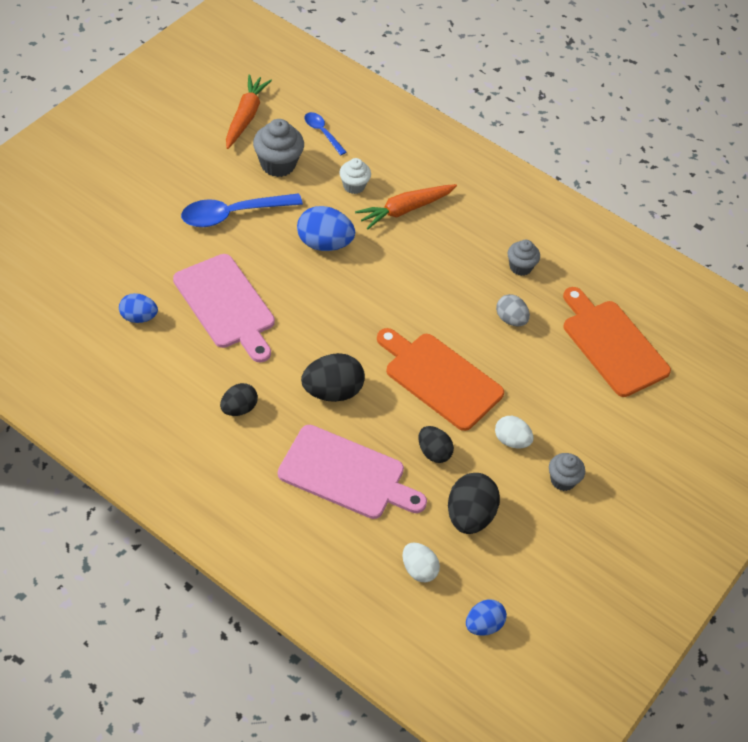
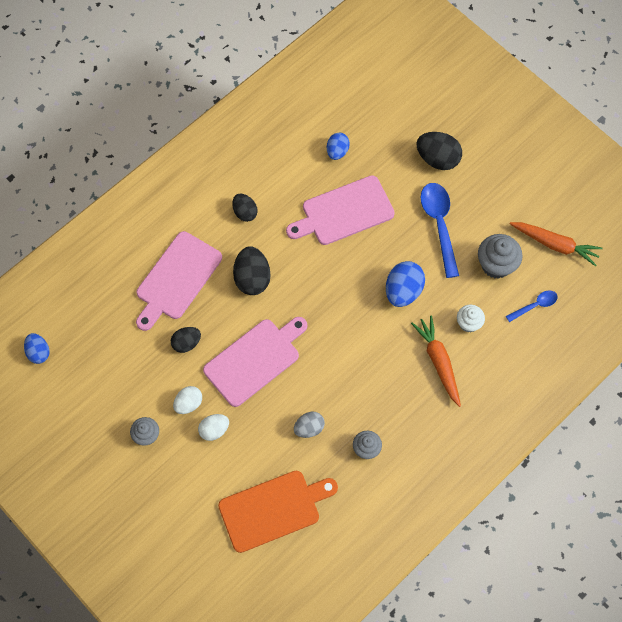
camera: 105 degrees right, 15 degrees up
(418, 570) = (90, 316): white egg -> white egg (214, 430)
(440, 378) = (255, 360): orange cutting board -> pink cutting board
(469, 516) = (127, 359): black egg -> black egg (437, 159)

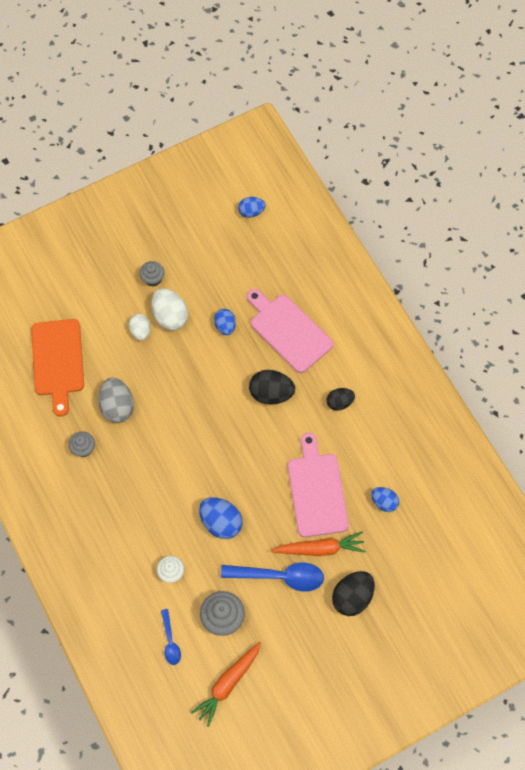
camera: 105 degrees right, 0 degrees up
(186, 343) = (225, 326): black egg -> blue egg
(188, 403) = (170, 316): white egg -> white egg, size x1.59
(255, 360) = (193, 377): pink cutting board -> none
(309, 428) = (117, 406): grey egg -> grey egg, size x1.59
(438, 362) = (142, 533): orange carrot -> orange carrot (320, 548)

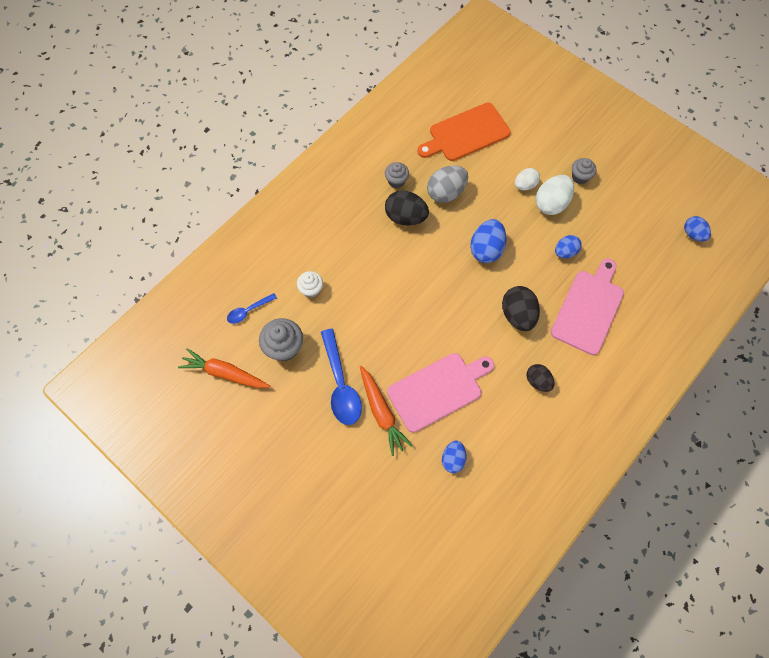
camera: 70 degrees right, 0 degrees up
(221, 522) = (373, 314): blue egg -> blue egg (486, 249)
(352, 597) = (344, 460): black egg -> black egg (405, 217)

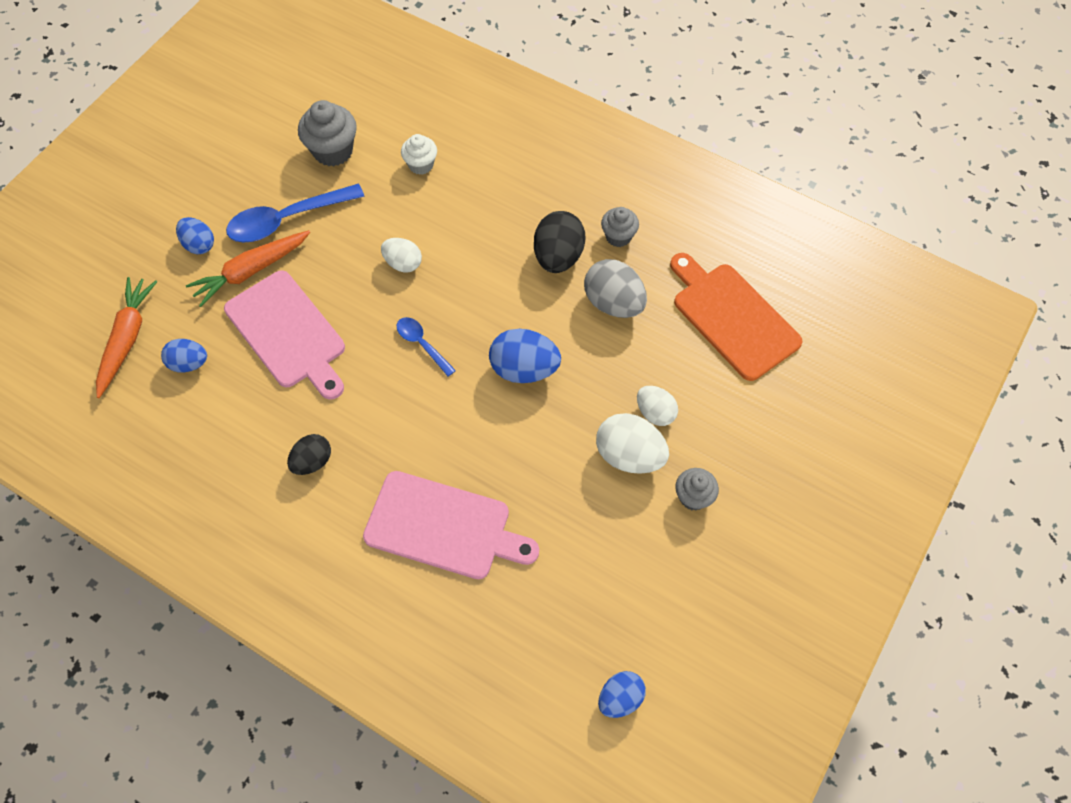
camera: 80 degrees right, 5 degrees down
(225, 373) = (292, 98): orange carrot -> orange carrot (127, 339)
(248, 311) = (380, 105): blue spoon -> blue spoon (422, 344)
(393, 310) = (403, 263): none -> white egg
(517, 315) = (418, 424): black egg -> none
(565, 252) = (541, 484): blue egg -> blue egg (199, 244)

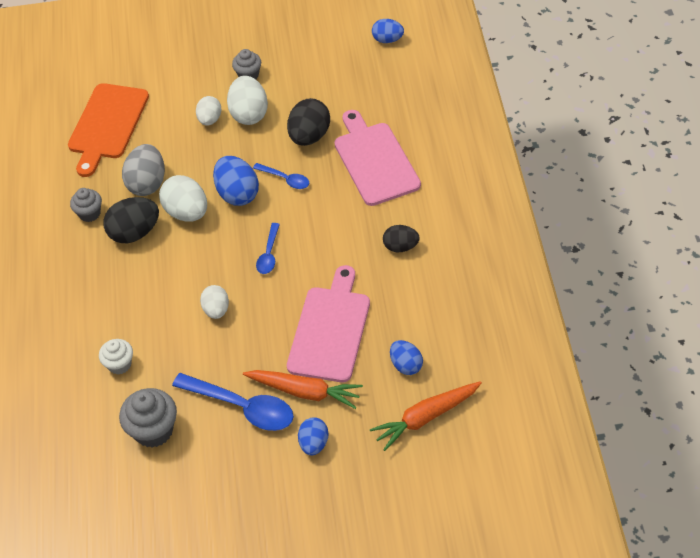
camera: 125 degrees left, 10 degrees down
(501, 424) = (285, 179): none -> blue spoon
(540, 490) = (309, 136): none -> black egg
(542, 312) = (187, 212): none -> white egg

